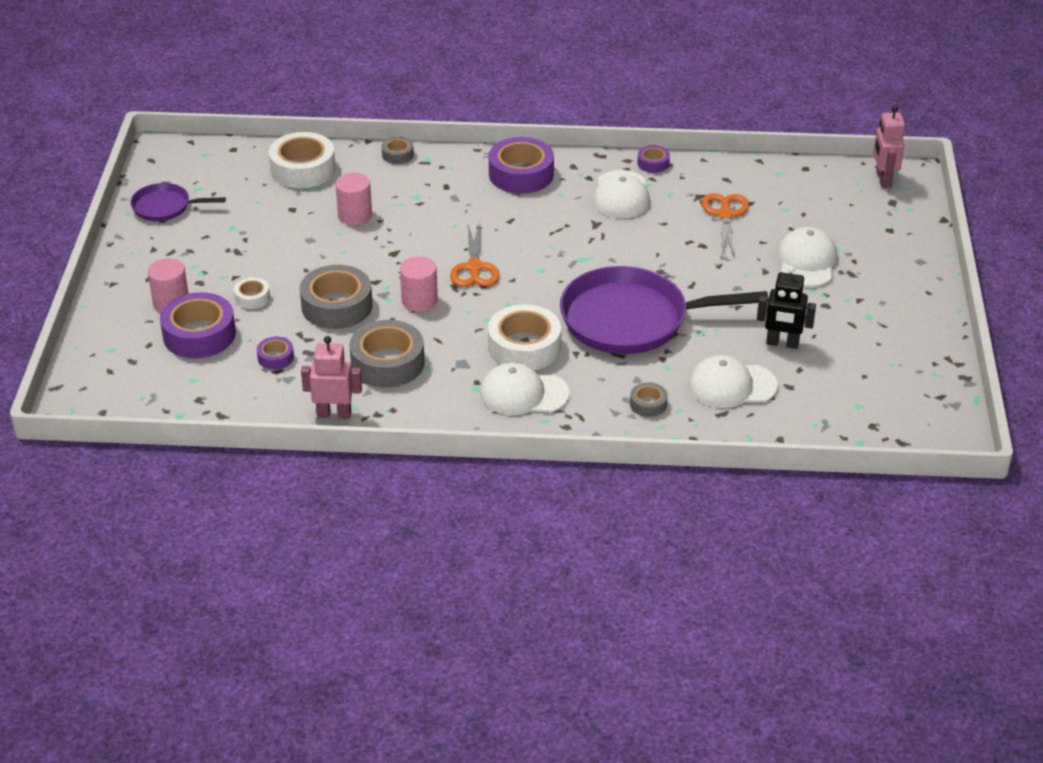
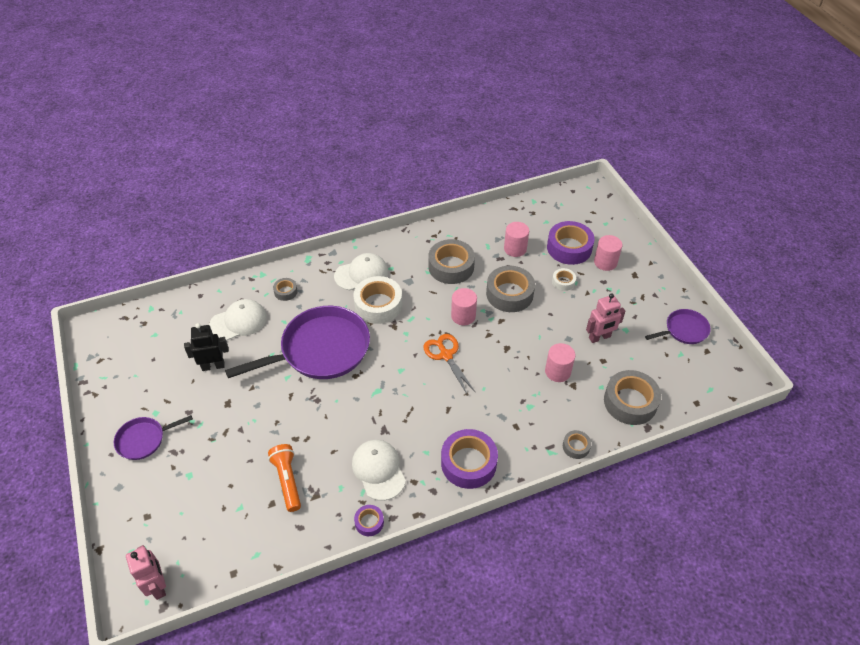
camera: 155 degrees right, 10 degrees up
(275, 357) = (515, 249): purple tape -> pink cylinder
(303, 169) = (630, 402): white tape -> grey tape
(334, 414) = (457, 228): pink robot -> pink robot (599, 337)
(725, 215) = (287, 480): orange scissors -> orange flashlight
(807, 261) = (210, 451): white cap -> none
(886, 294) = (143, 440): none -> purple pan

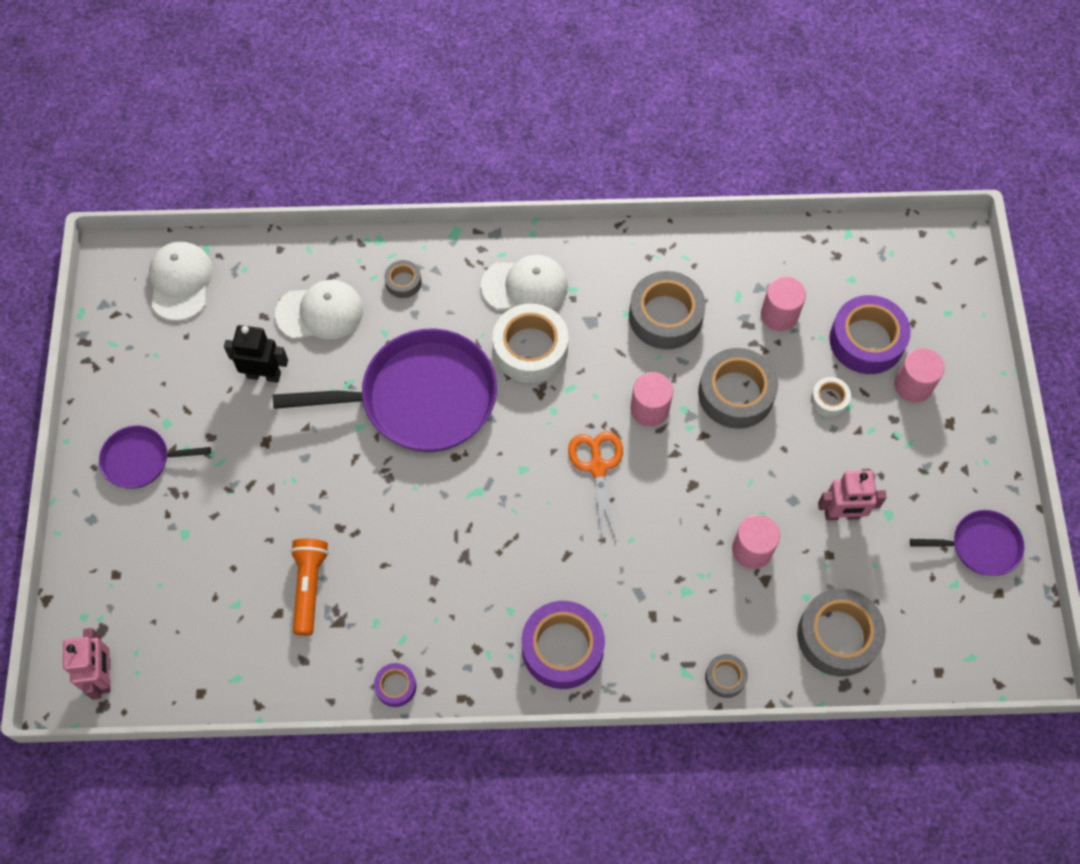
camera: 20 degrees right, 15 degrees up
(378, 470) = (435, 615): white cap -> white cap (180, 282)

